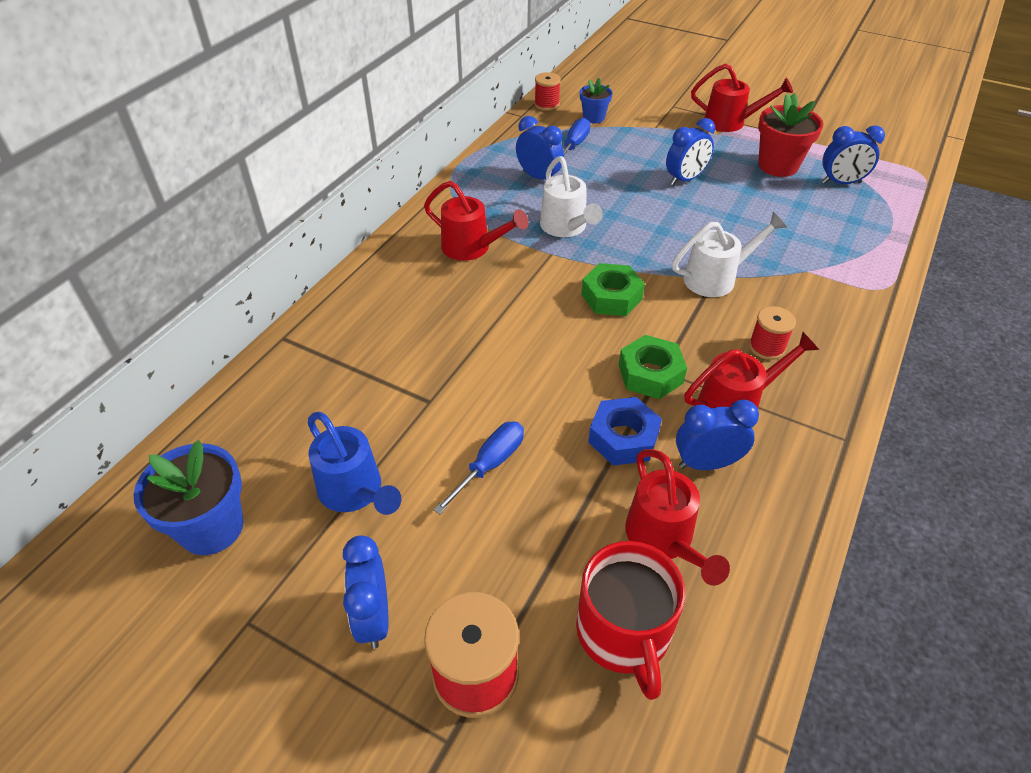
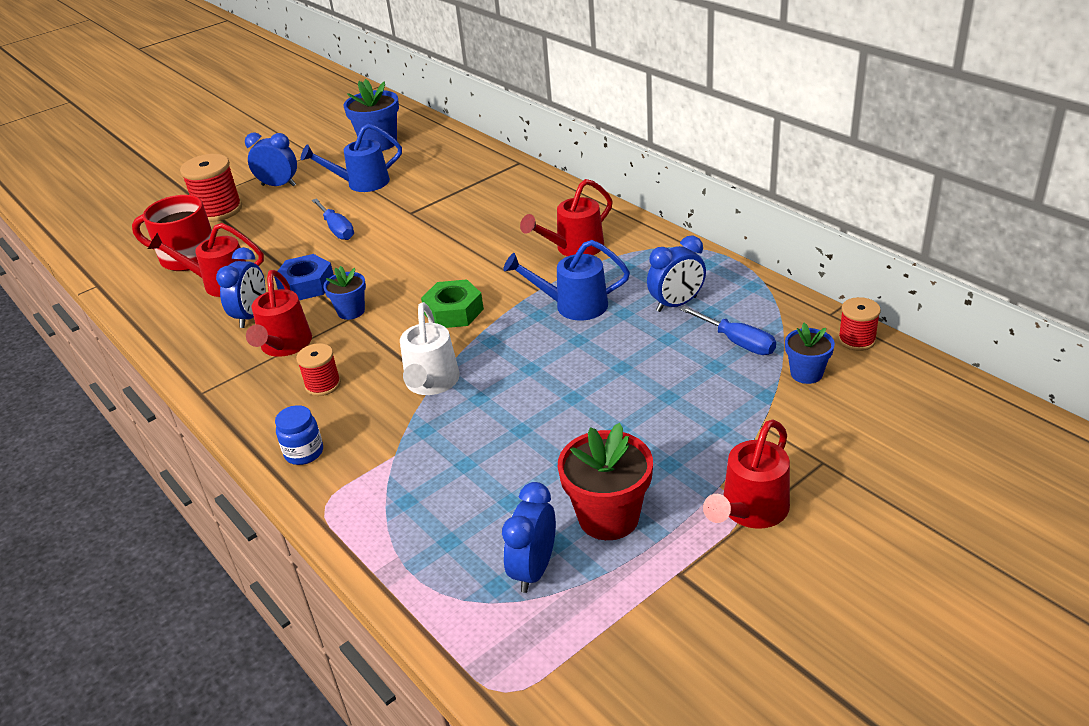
camera: 115 degrees right, 10 degrees down
(566, 228) = (573, 306): white watering can -> blue watering can
(650, 374) = (351, 311): green nut -> blue flower pot
(685, 179) = (619, 415): blue clock -> none
(848, 323) = (304, 453): none -> blue jar

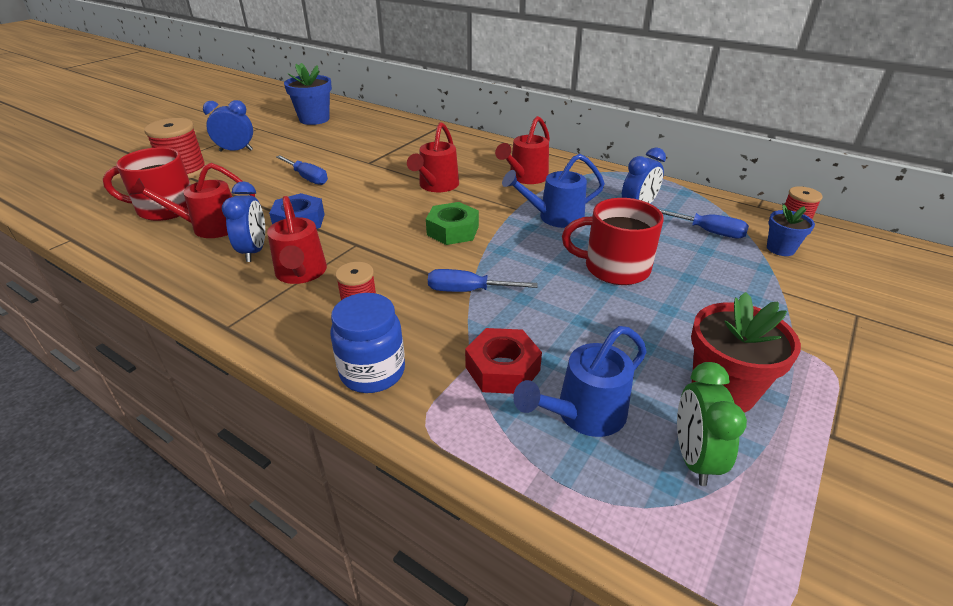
camera: 20 degrees left, 0 degrees up
(304, 453) = (372, 372): blue jar -> blue jar, size x1.52
(351, 311) = (355, 239): blue flower pot -> none
(361, 183) = (313, 145): blue watering can -> blue watering can (583, 414)
(417, 466) = (502, 369): none -> red nut
(431, 383) = (468, 291): white watering can -> blue screwdriver
(534, 570) = (693, 458): blue clock -> green clock
(596, 375) = (614, 268): none -> red mug
(750, 511) = (839, 365): red watering can -> red watering can (436, 186)

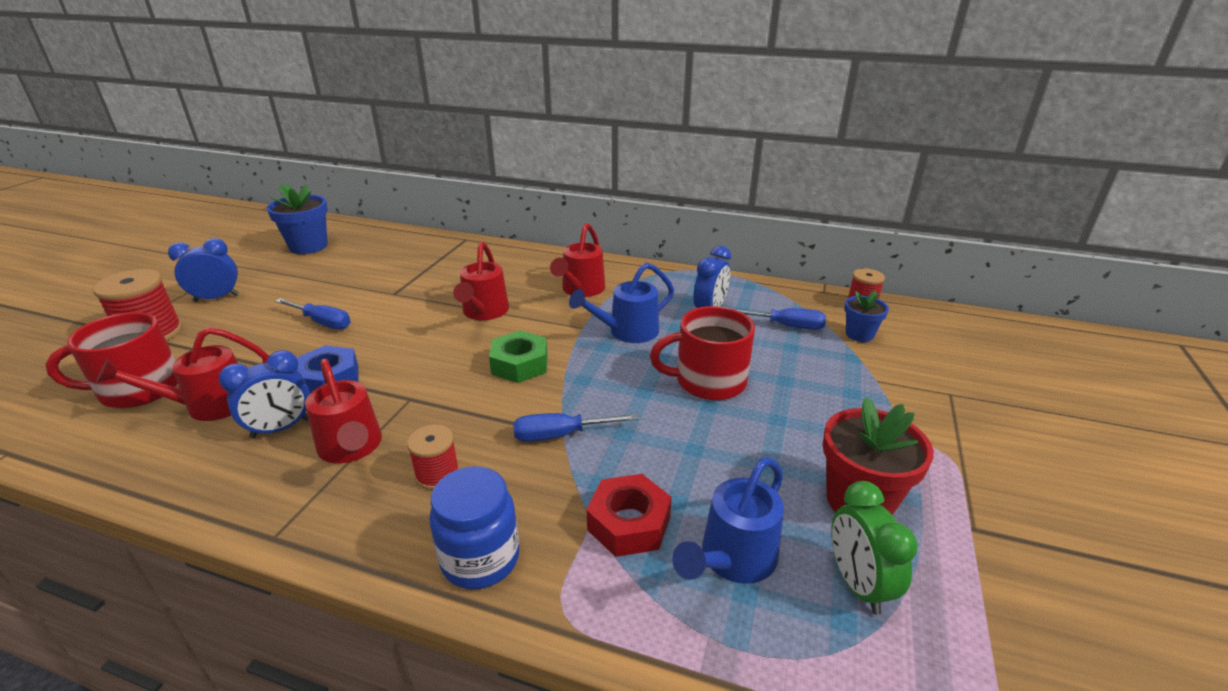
camera: 15 degrees left, 5 degrees down
(254, 251) = (281, 428): blue clock -> blue clock turned 75 degrees clockwise

